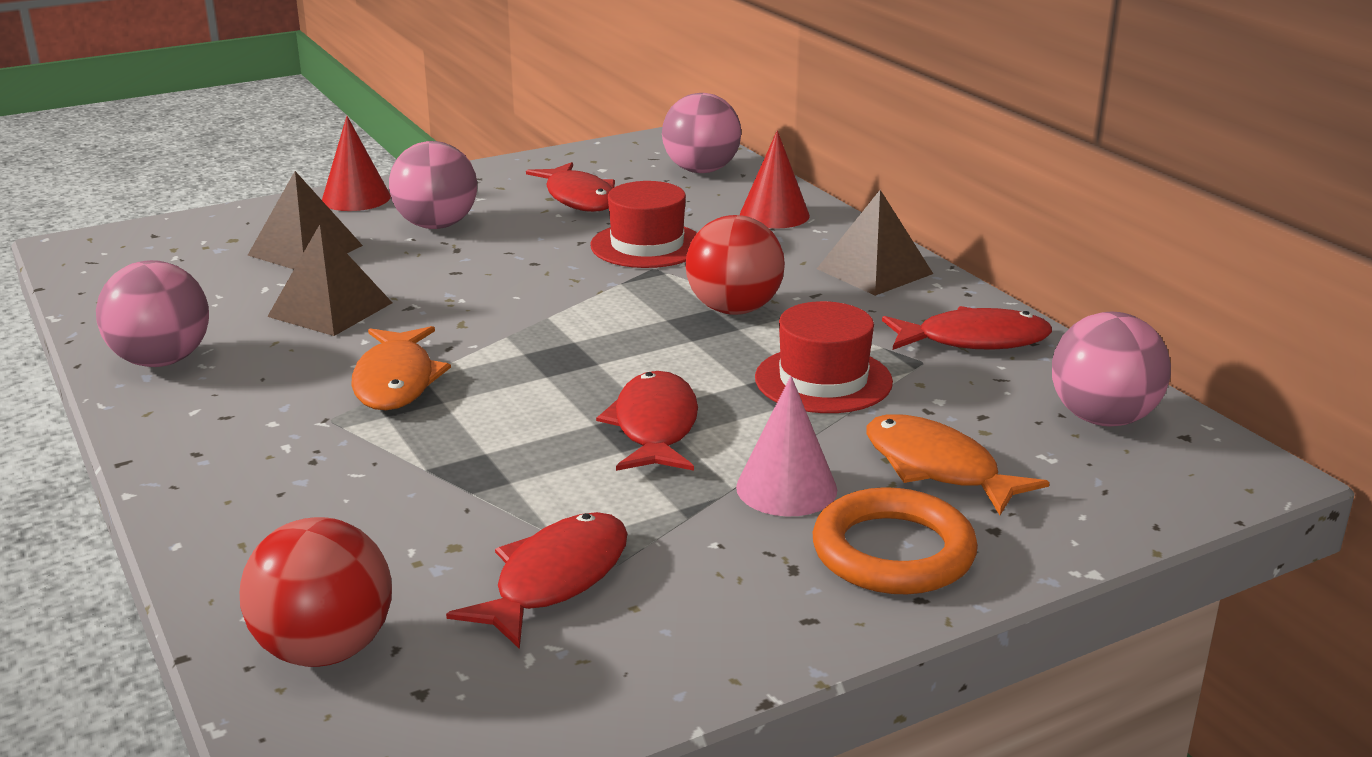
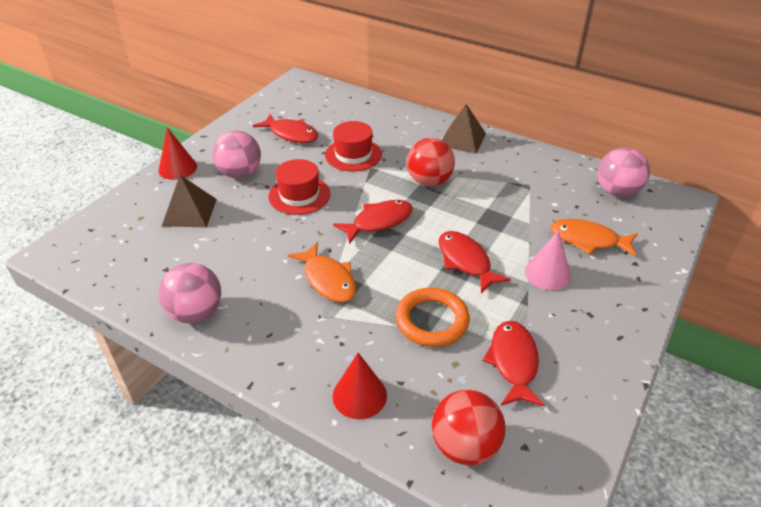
camera: 30 degrees left, 15 degrees up
(330, 309) = (246, 246): brown pyramid -> none
(701, 171) = (329, 100): pink ball -> none
(774, 215) = (389, 118): red cone -> red cone (359, 395)
(823, 380) = (503, 209): red hat -> red hat (299, 195)
(893, 552) = (614, 290): orange ring -> orange ring (432, 320)
(974, 340) = (536, 166): red fish -> red fish (379, 222)

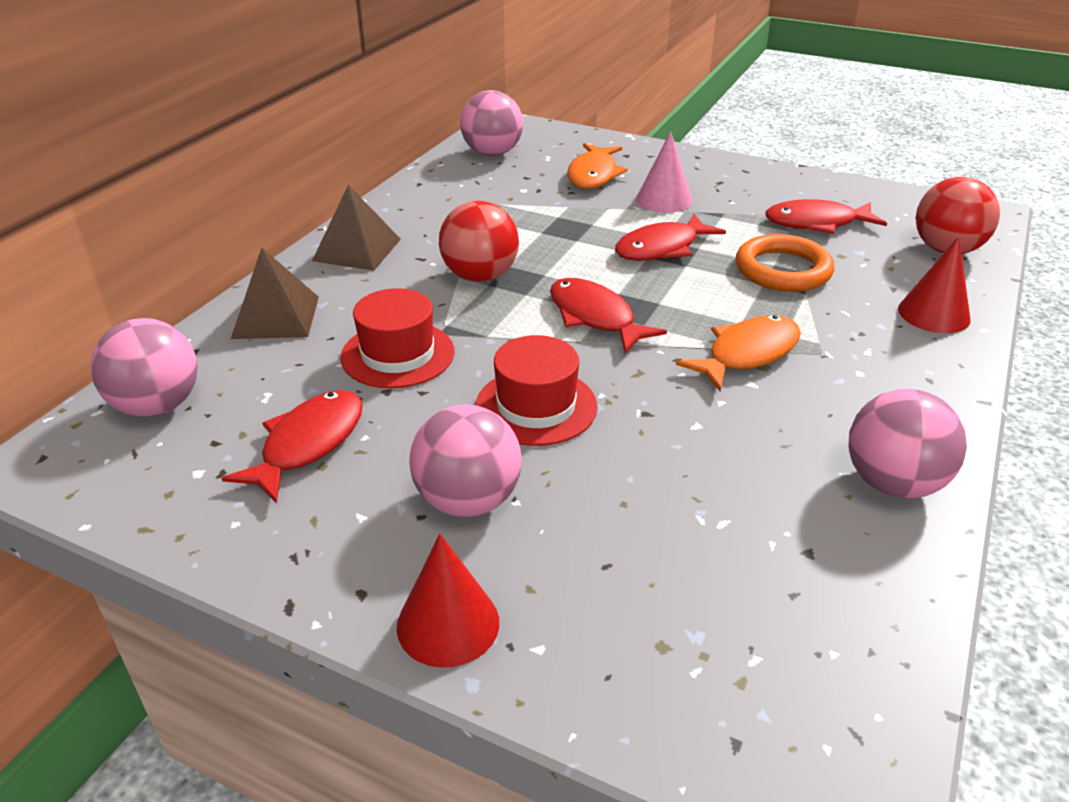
camera: 95 degrees left, 5 degrees down
(189, 212) = (622, 557): brown pyramid -> brown pyramid (276, 317)
(327, 98) = (157, 406): none -> pink ball

